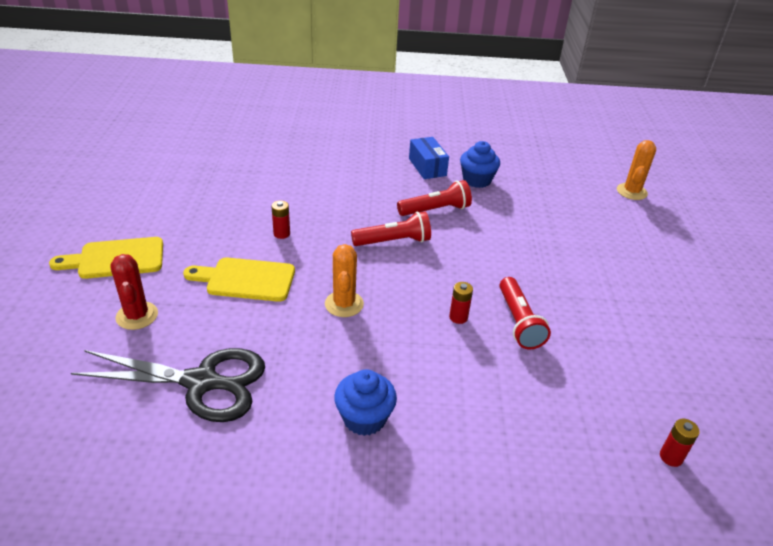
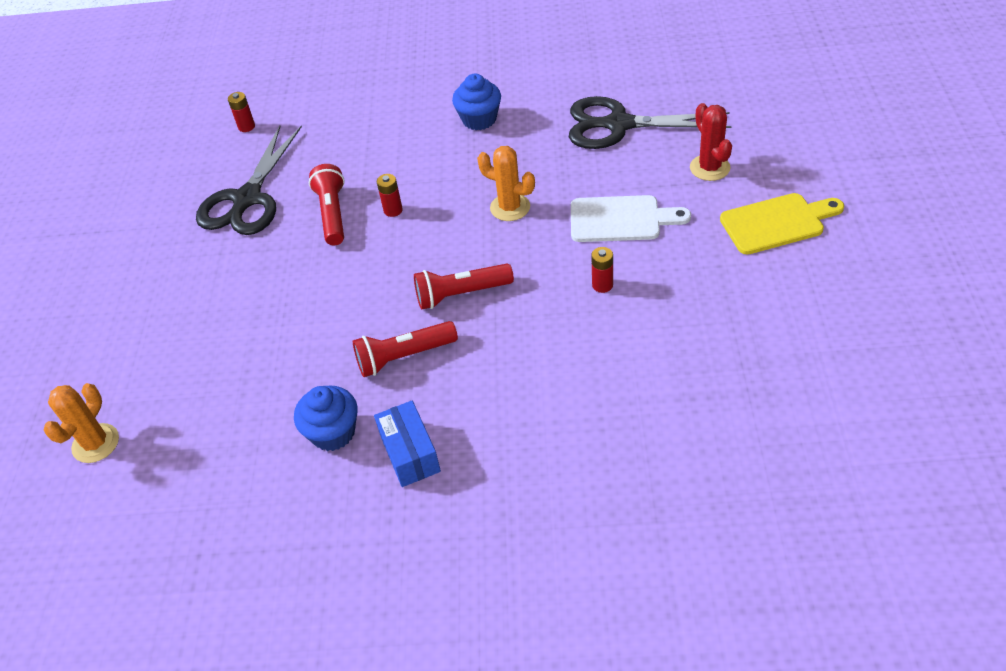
camera: 175 degrees left, 10 degrees up
(246, 279) = (621, 219): yellow cutting board -> white cutting board
(344, 304) = (510, 207): orange cactus -> orange cactus turned 60 degrees counterclockwise
(616, 351) = (247, 199): none -> black scissors

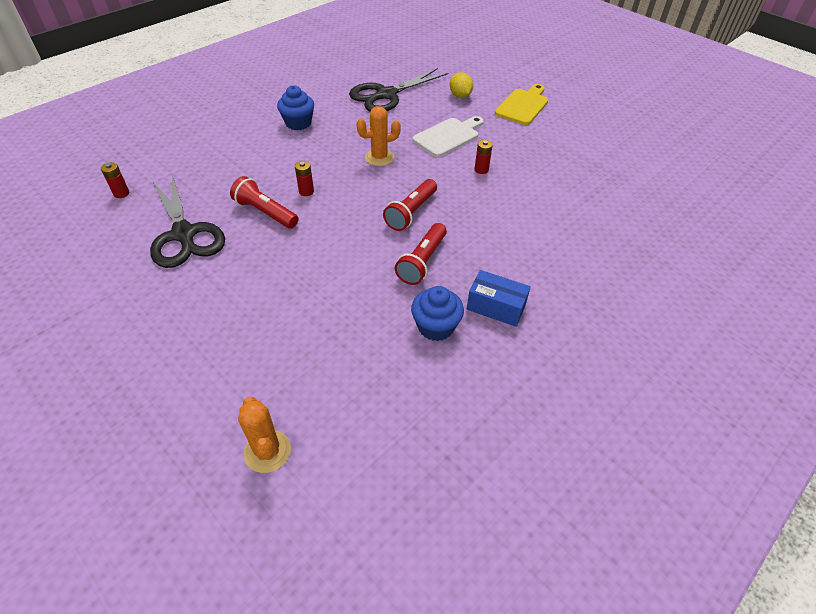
camera: 50 degrees left, 0 degrees up
(709, 168) = (460, 95): red cactus -> yellow lemon

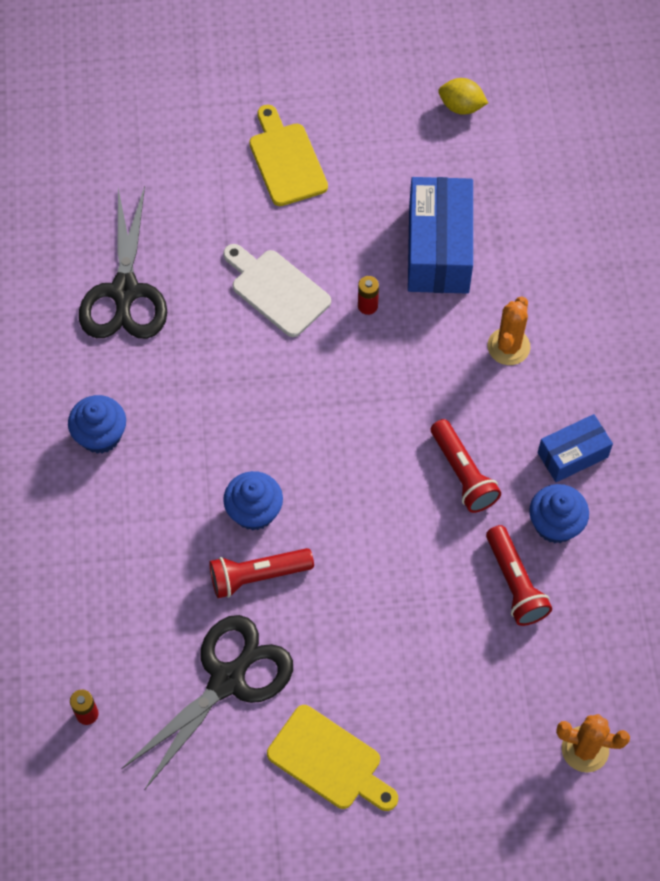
camera: 50 degrees left, 15 degrees up
(156, 307) = (329, 761): none -> yellow cutting board
(184, 234) = (227, 680): black scissors -> black scissors turned 60 degrees counterclockwise
(306, 191) = (254, 511): red battery -> blue cupcake
(379, 157) = (255, 393): orange cactus -> orange cactus (508, 346)
(411, 212) = (380, 430): red flashlight -> red flashlight (515, 583)
(448, 136) = (276, 290): white cutting board -> white cutting board turned 45 degrees counterclockwise
(460, 95) = (203, 210): yellow lemon -> yellow lemon (461, 107)
(551, 177) = (438, 249): none -> blue box

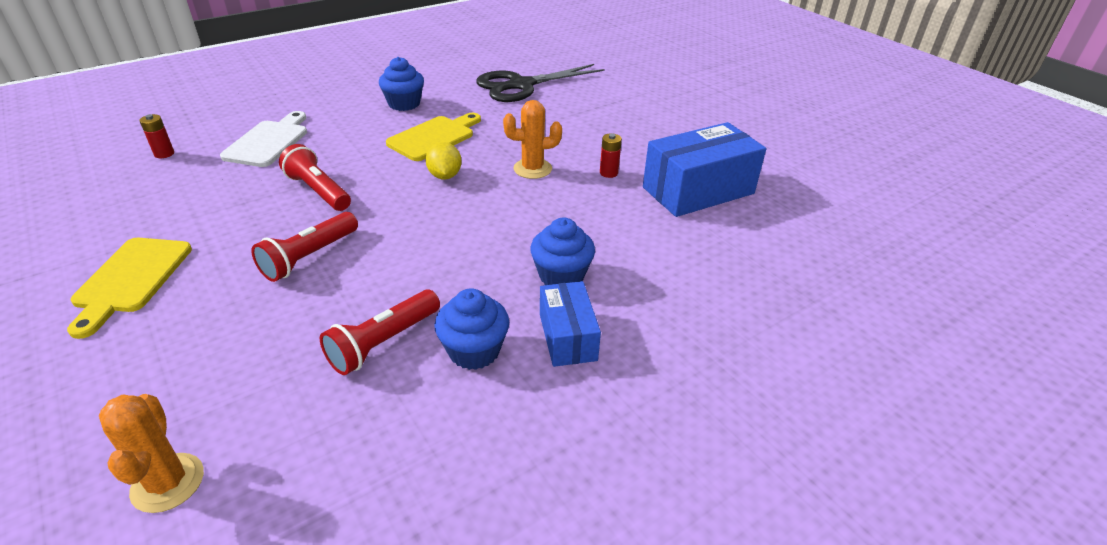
camera: 60 degrees right, 25 degrees down
(227, 680) = (210, 203): black scissors -> none
(254, 511) = (379, 174): blue cupcake -> blue cupcake (561, 276)
(276, 290) = (580, 133): white cutting board -> white cutting board (269, 141)
(286, 160) = (687, 110): yellow cutting board -> yellow cutting board (434, 137)
(461, 107) = (836, 164): yellow lemon -> yellow lemon (445, 176)
(463, 474) = (489, 268): red flashlight -> red flashlight (309, 257)
(508, 346) = (647, 255): orange cactus -> orange cactus (532, 169)
(572, 455) = (567, 337): blue box -> blue box turned 45 degrees clockwise

